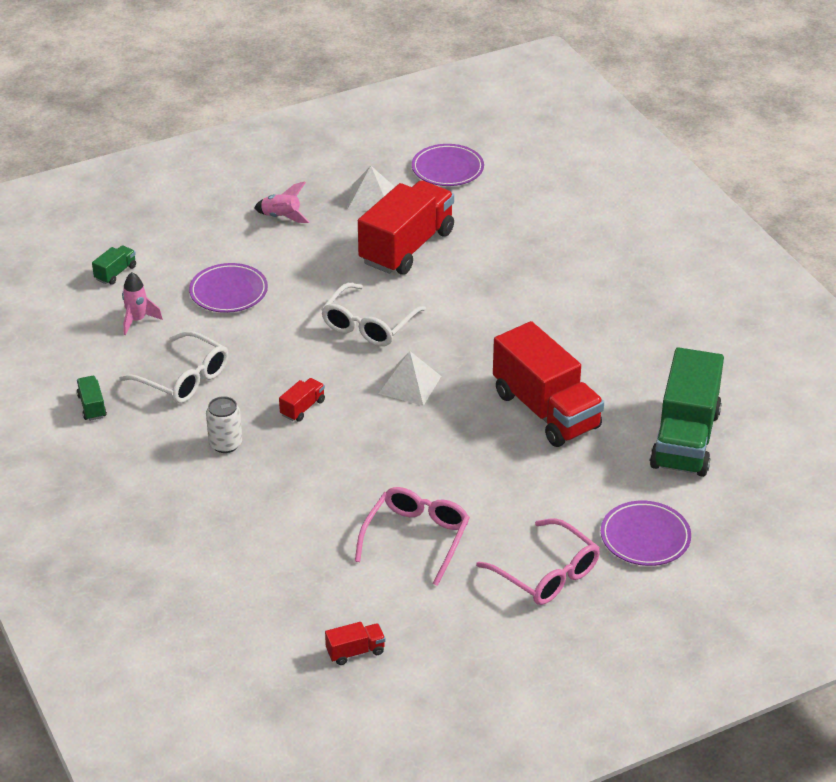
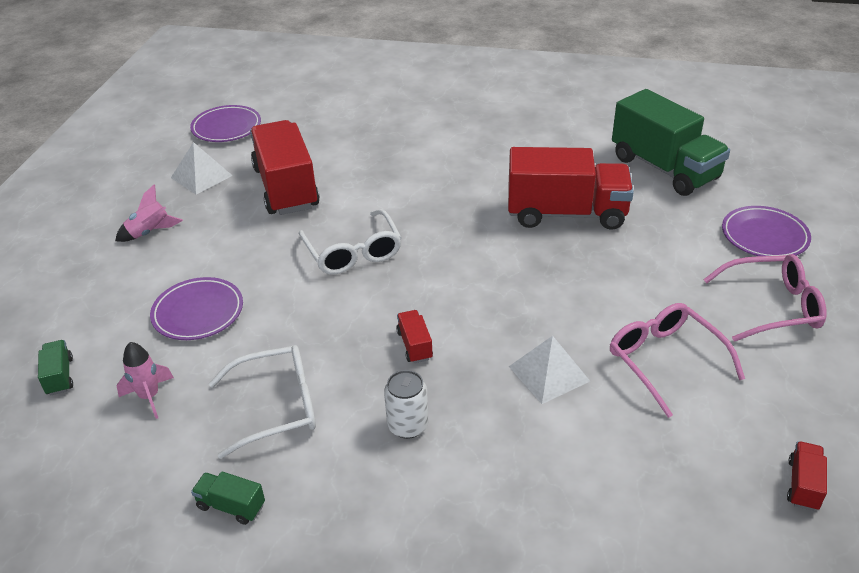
camera: 50 degrees left, 0 degrees up
(410, 384) = (456, 266): white pyramid -> white pyramid (549, 373)

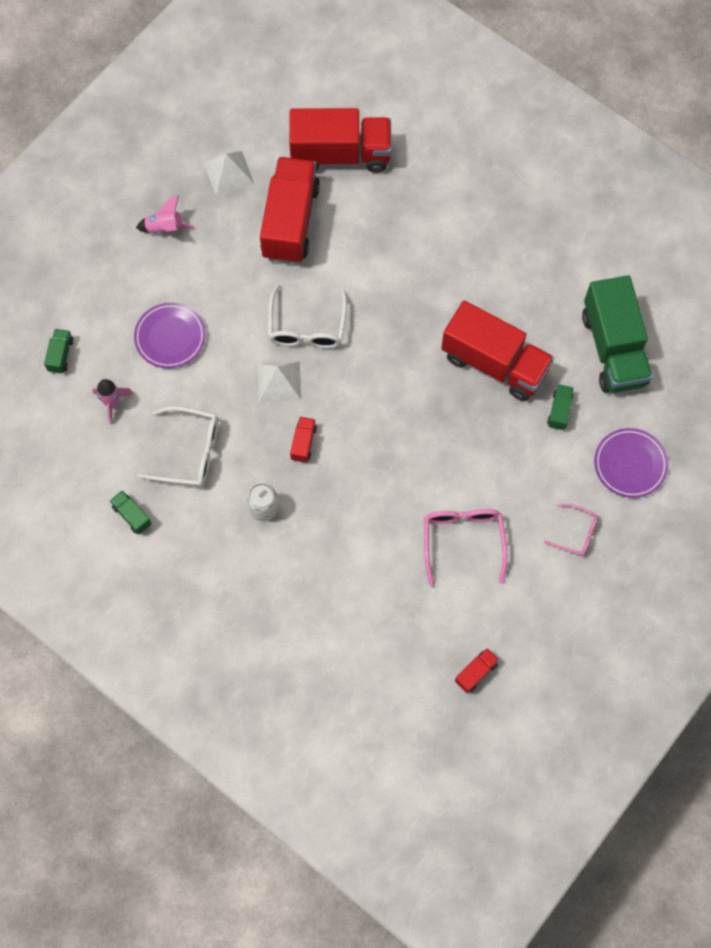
camera: 25 degrees right, 30 degrees up
(226, 127) = (275, 110): purple plate -> none
(308, 134) = (340, 154): none -> red truck
(549, 373) = (378, 512): white pyramid -> white pyramid (279, 381)
(659, 224) = (559, 411): none -> green truck
(772, 306) = (576, 533): pink glasses -> pink glasses, size x0.59

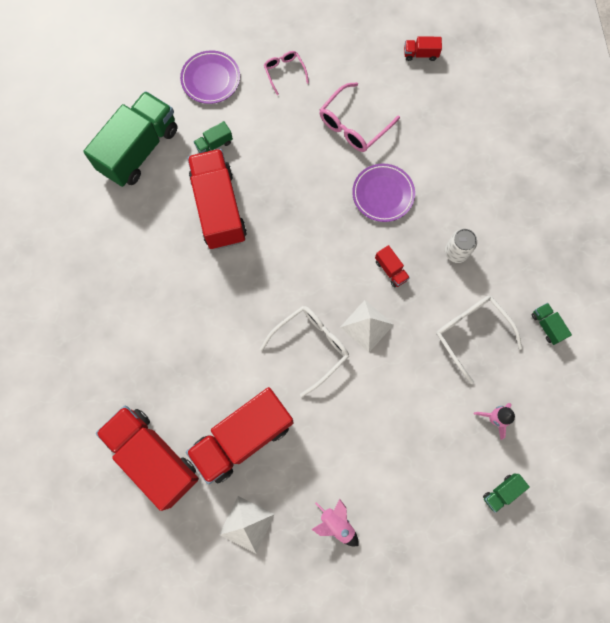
camera: 135 degrees left, 5 degrees up
(132, 515) = (547, 326): green truck -> green truck turned 150 degrees clockwise
(170, 337) = (411, 429): purple plate -> purple plate (383, 194)
(303, 443) = (390, 270): red truck -> red truck turned 90 degrees counterclockwise

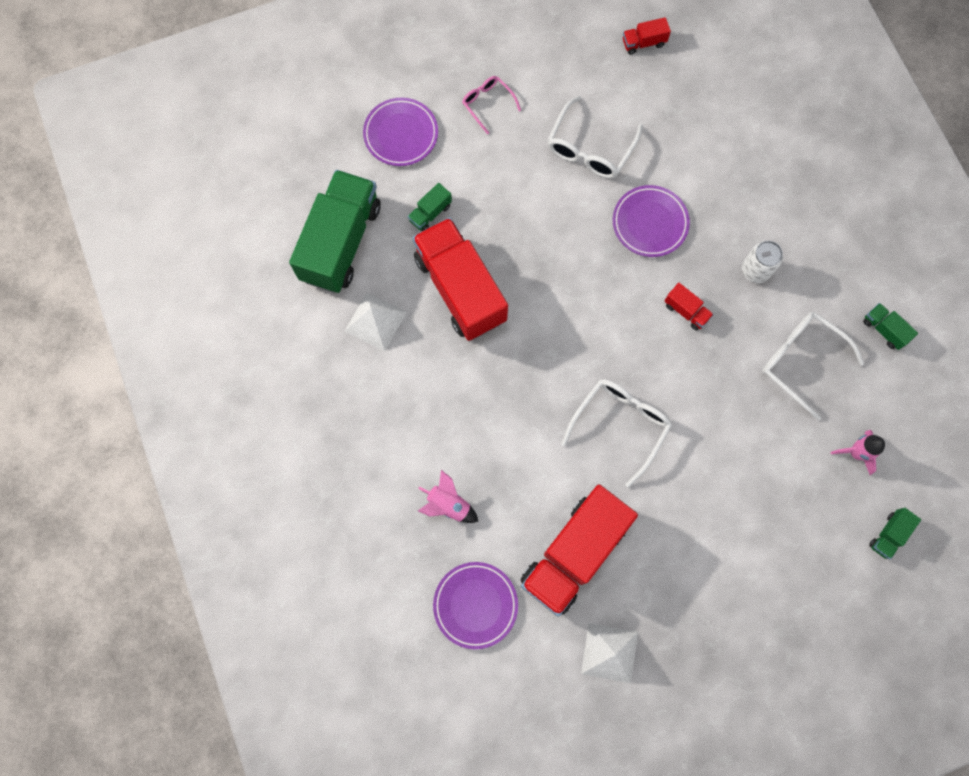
camera: 15 degrees left, 0 degrees up
(153, 457) = (475, 605): red truck -> purple plate
(336, 523) = (712, 623): pink rocket -> pink rocket (448, 504)
(353, 125) = (590, 148): pink glasses -> white glasses
(366, 326) = (677, 384): white pyramid -> white pyramid (375, 321)

